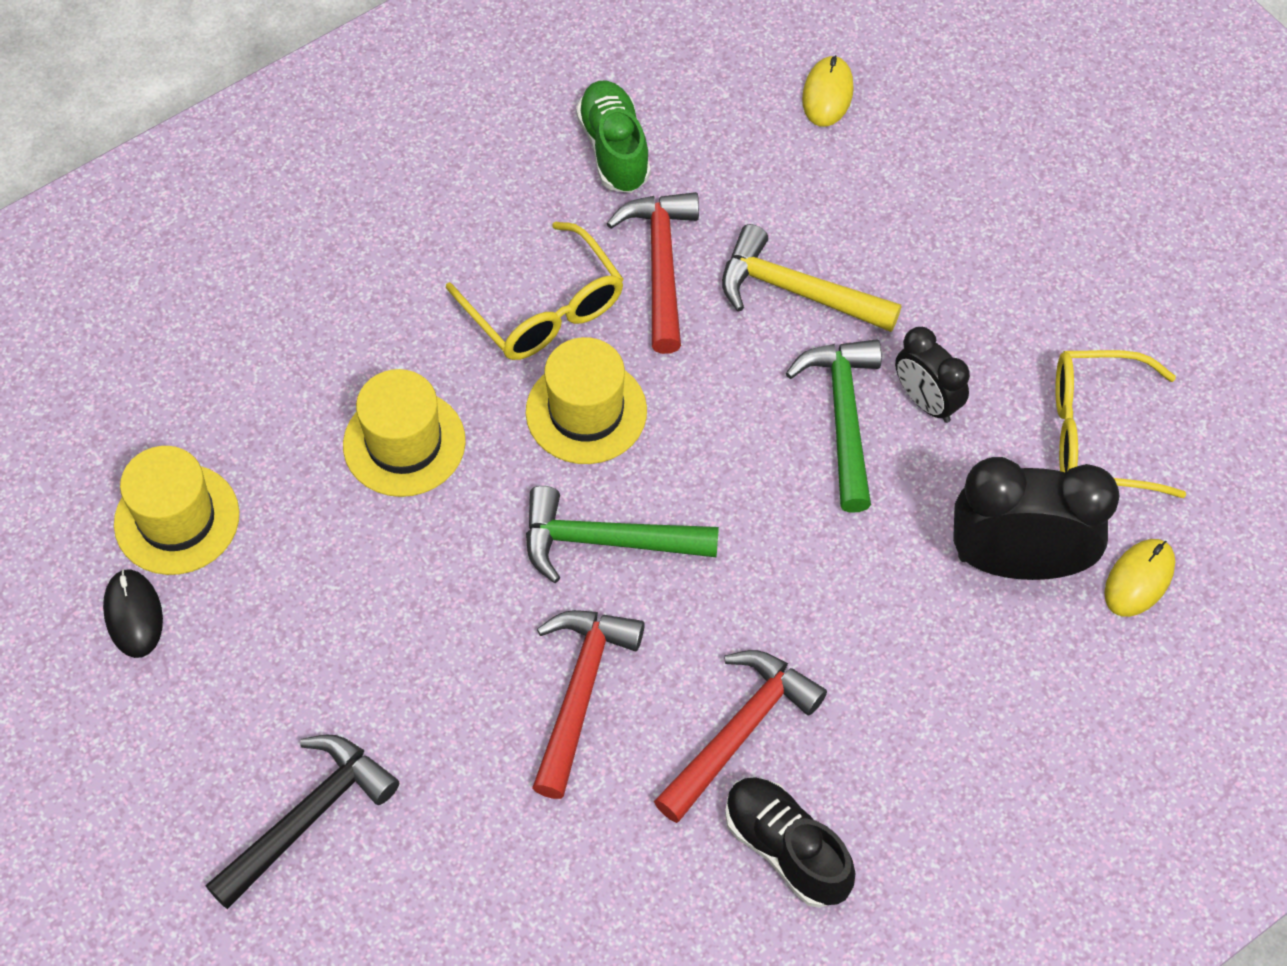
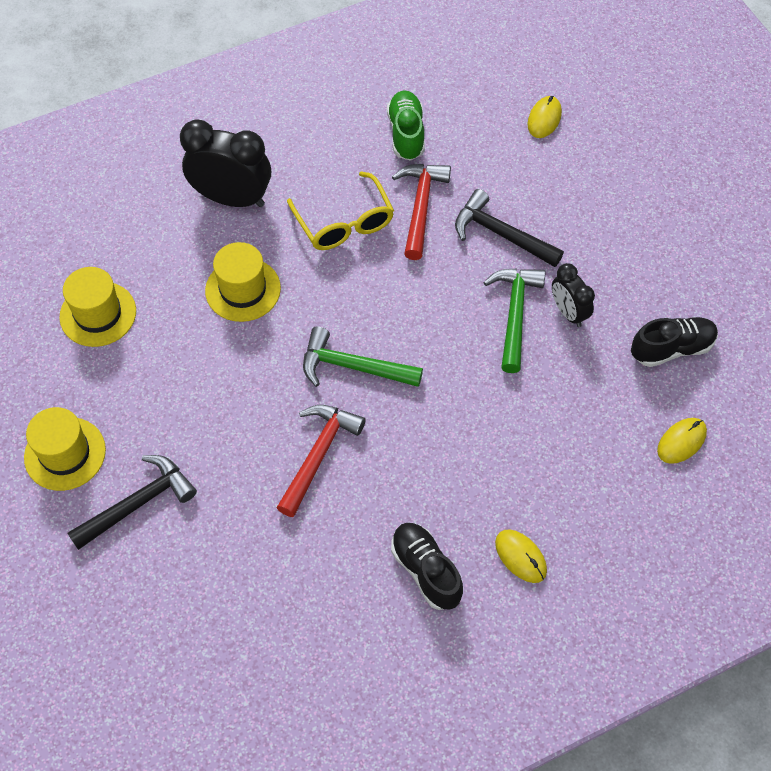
camera: 10 degrees right, 0 degrees up
(133, 615) = (60, 366): black mouse -> none
(586, 411) = (357, 287): yellow hat -> yellow hat (65, 454)
(739, 731) = (411, 494): red hammer -> none
(796, 291) = (501, 234): yellow hammer -> black hammer
(928, 802) = (520, 557): none -> yellow mouse
(1017, 562) = (606, 419): black clock -> black clock (232, 198)
(1096, 434) = (672, 348): yellow glasses -> black shoe

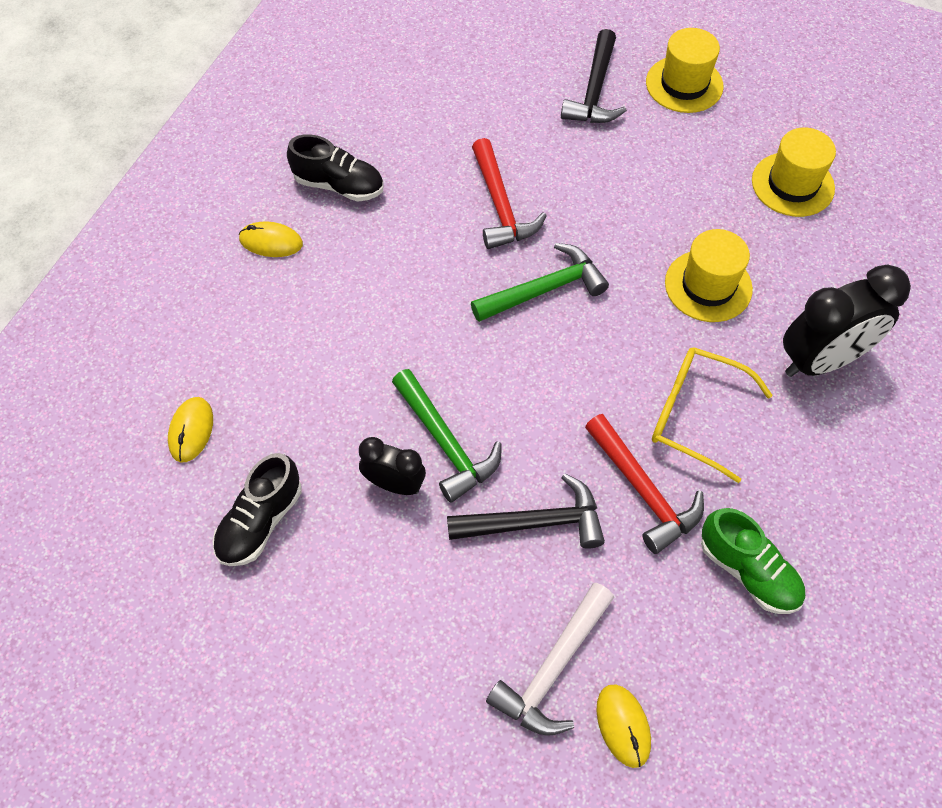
camera: 140 degrees right, 0 degrees up
(558, 163) = (553, 669): none -> white hammer

